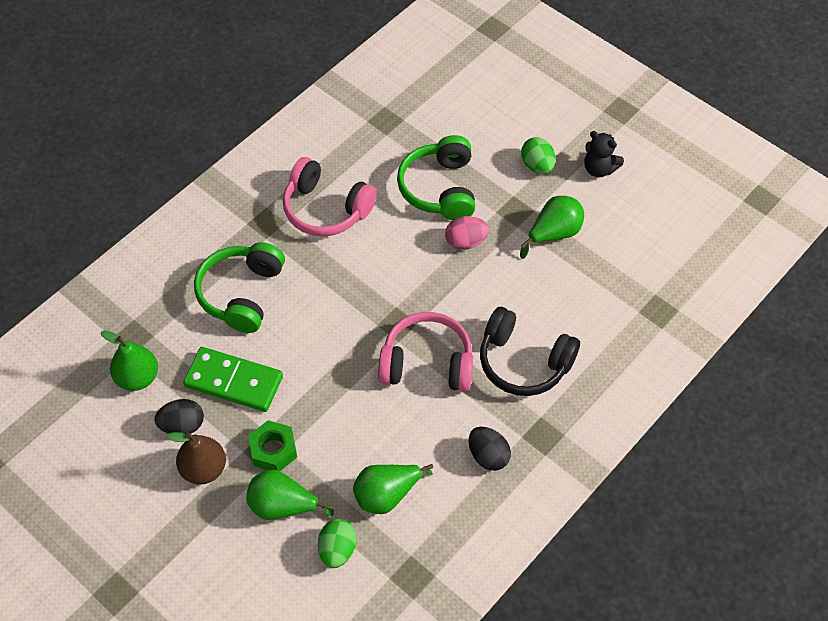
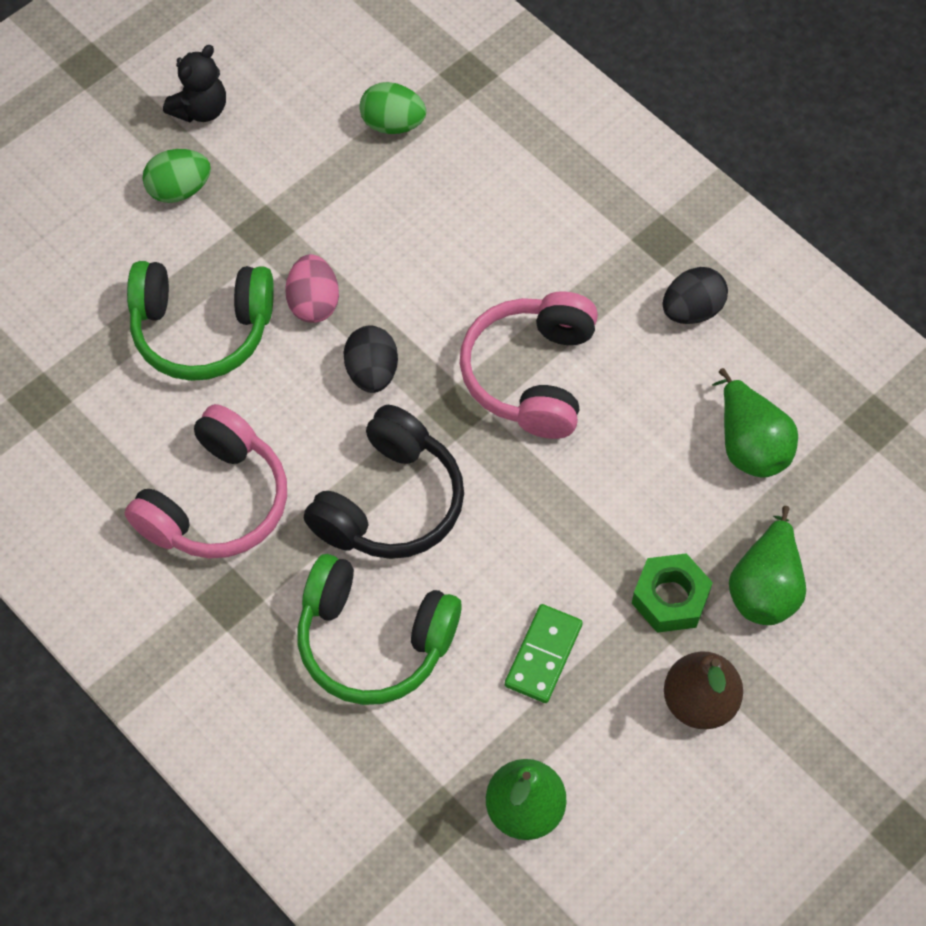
camera: 85 degrees left, 5 degrees up
(182, 425) = (619, 735): black egg -> black egg (372, 372)
(234, 381) = (543, 655): green domino -> green domino, size x0.63
(337, 550) = (836, 515): green egg -> green egg (393, 124)
(523, 362) = (540, 249): black headphones -> black headphones (390, 502)
(554, 234) = (315, 184): green pear -> none

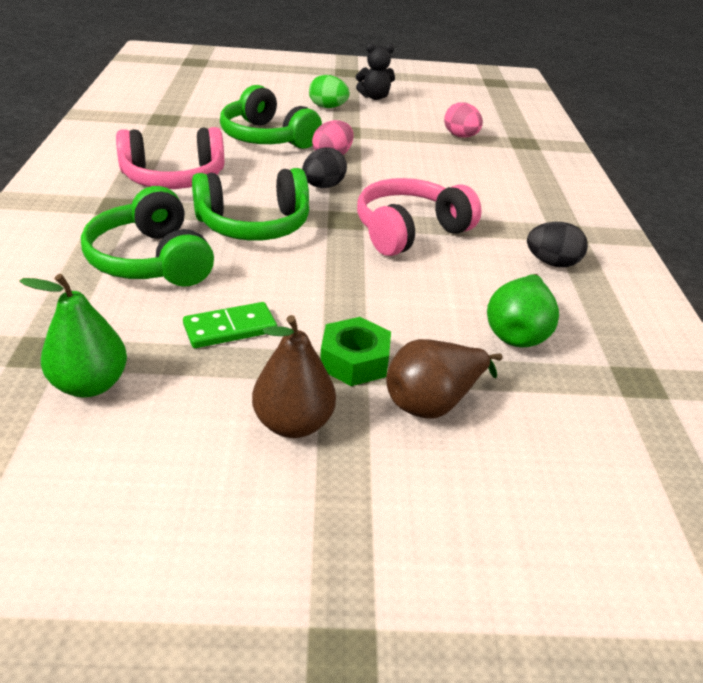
camera: 40 degrees right, 25 degrees down
(390, 502) = (254, 225): black headphones -> green headphones
(393, 124) = (460, 136): green egg -> pink egg
(765, 587) = (433, 402): green pear -> brown pear

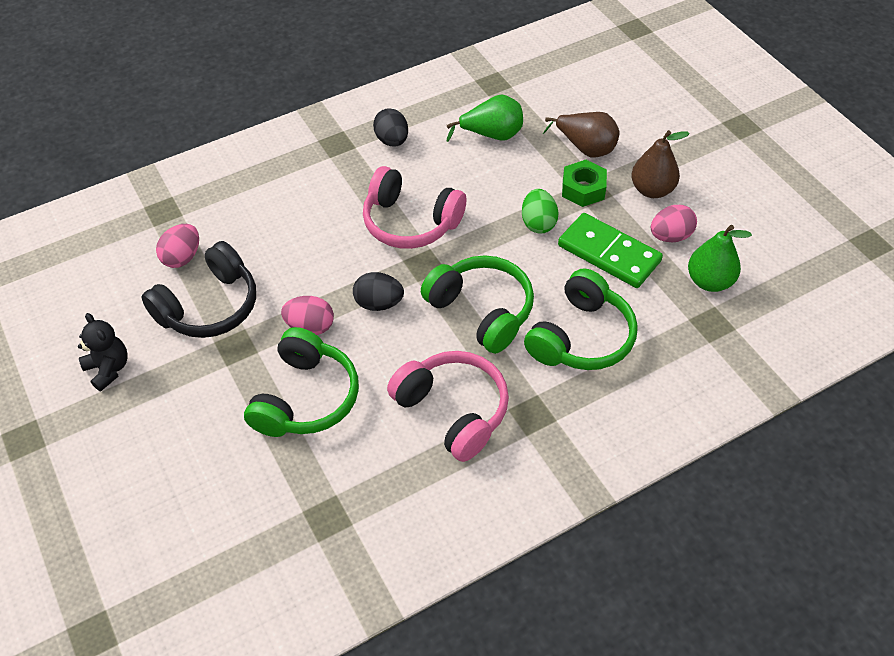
camera: 115 degrees left, 15 degrees up
(196, 393) = (670, 236): none -> pink egg
(230, 328) = (608, 253): green domino -> green domino, size x1.58
(328, 107) = (175, 394): green egg -> green egg (538, 223)
(396, 132) = (209, 307): none -> black headphones

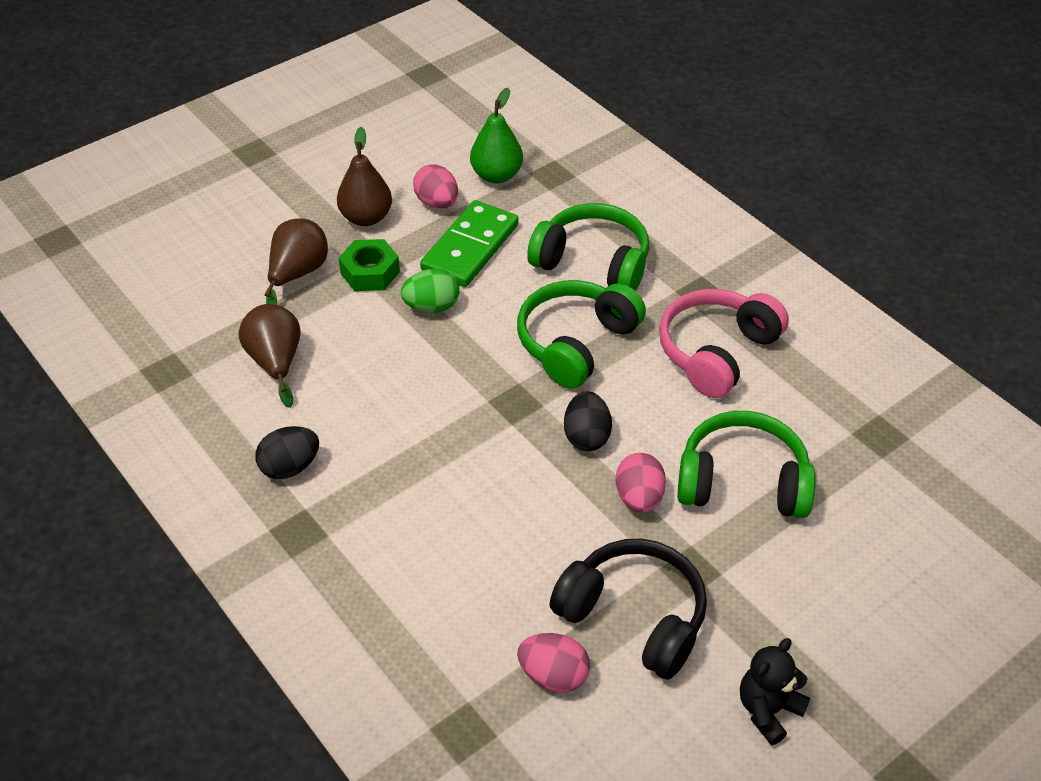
camera: 100 degrees left, 5 degrees down
(410, 222) = (446, 425): pink headphones -> none
(492, 135) = (276, 362): green pear -> brown pear

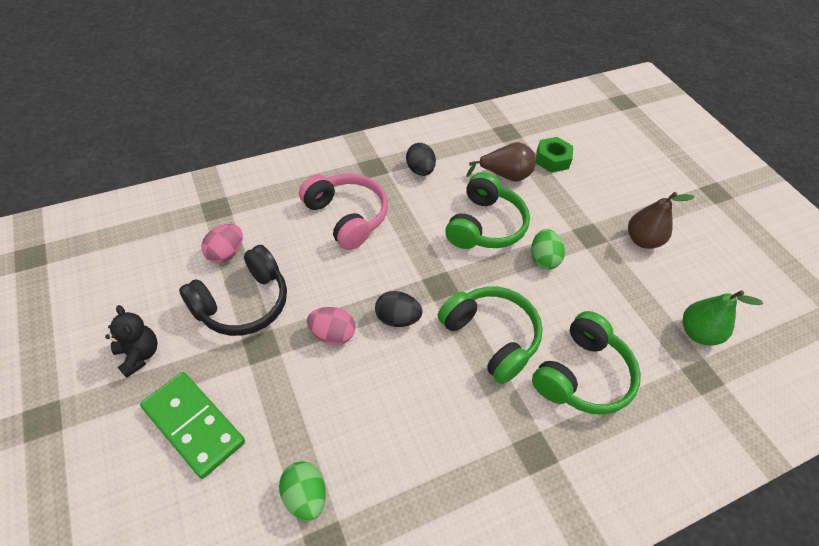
camera: 100 degrees right, 5 degrees up
(297, 274) = (584, 196): brown pear -> none
(370, 272) = (582, 232): green nut -> green nut (552, 159)
(437, 203) = (660, 285): pink egg -> none
(470, 248) = (606, 295): green domino -> green domino (193, 425)
(716, 352) = (460, 439): pink headphones -> pink headphones (347, 217)
(742, 482) = (320, 408): green headphones -> green headphones (485, 225)
(844, 466) = (305, 496): none -> green egg

